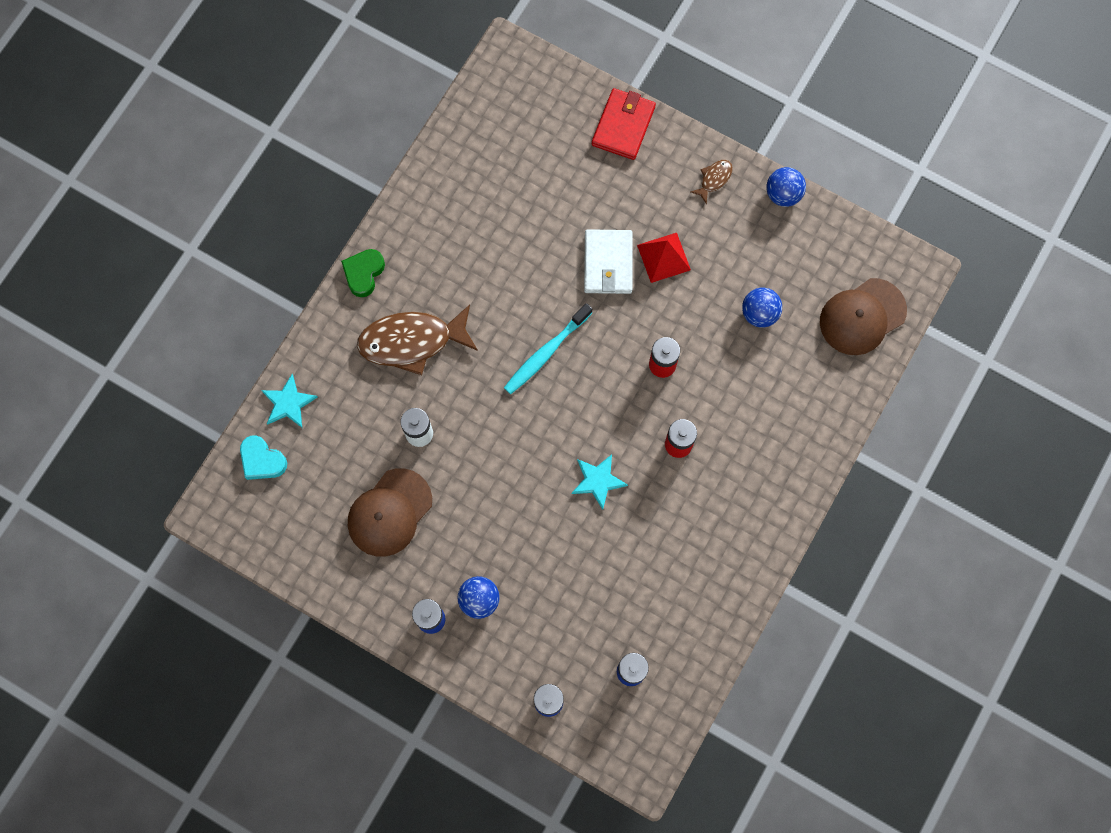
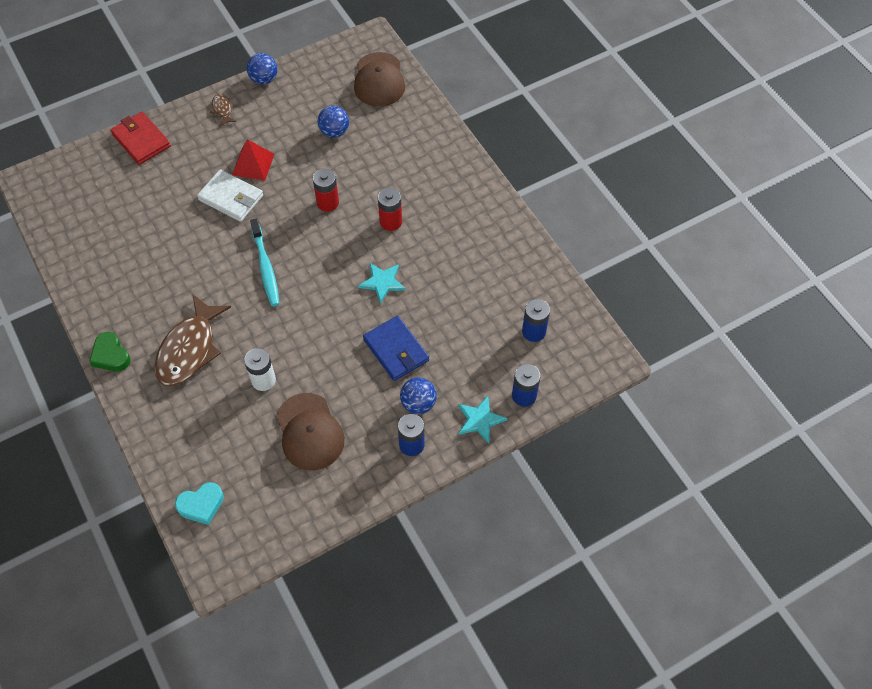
camera: 60 degrees left, 15 degrees down
(288, 403) = (170, 461): turquoise star -> turquoise star (480, 420)
(526, 542) = (396, 350): none -> blue wallet

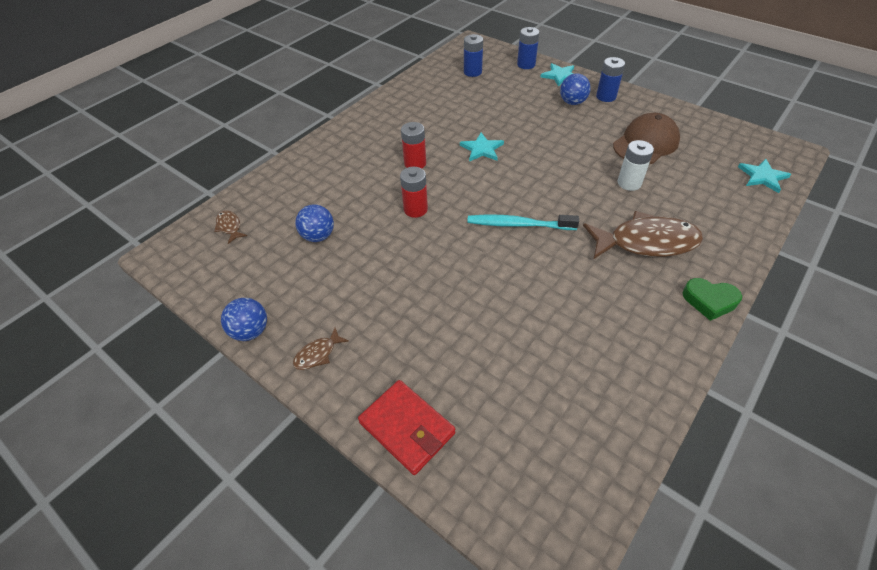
camera: 110 degrees left, 10 degrees down
(111, 355) = (709, 301): green heart -> green heart turned 75 degrees clockwise
(141, 140) = (407, 428): red wallet -> red wallet turned 75 degrees counterclockwise
(201, 505) = (762, 177): turquoise heart -> turquoise star
(231, 198) = (450, 286): white wallet -> none
(253, 164) = (393, 286): red pyramid -> none
(265, 267) = (518, 224): turquoise toothbrush -> turquoise toothbrush turned 135 degrees counterclockwise
(379, 80) = (229, 226): brown cap -> brown fish
(396, 350) = (538, 124): blue wallet -> none

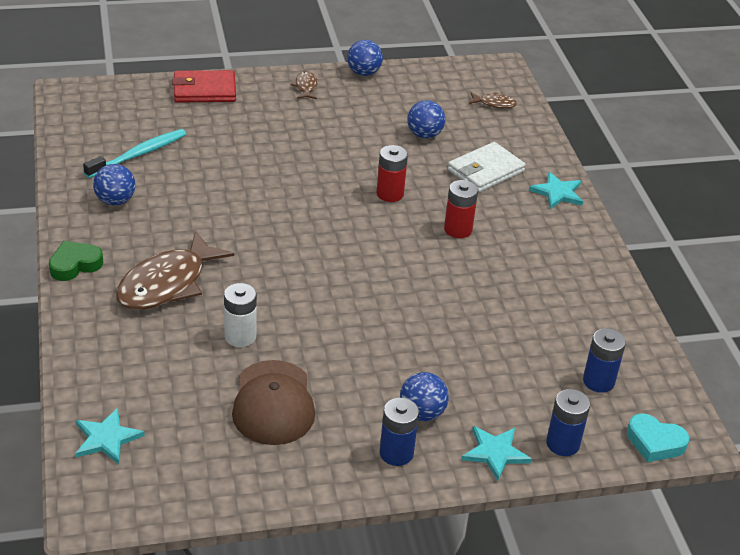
camera: 125 degrees right, 10 degrees down
(333, 185) = (485, 171): none -> white wallet
(482, 149) = (425, 283): turquoise star -> turquoise star (557, 193)
(488, 48) = (655, 442): none -> turquoise heart
(518, 224) = (291, 233): turquoise toothbrush -> turquoise toothbrush (139, 154)
(627, 342) = (115, 201): none -> blue ball

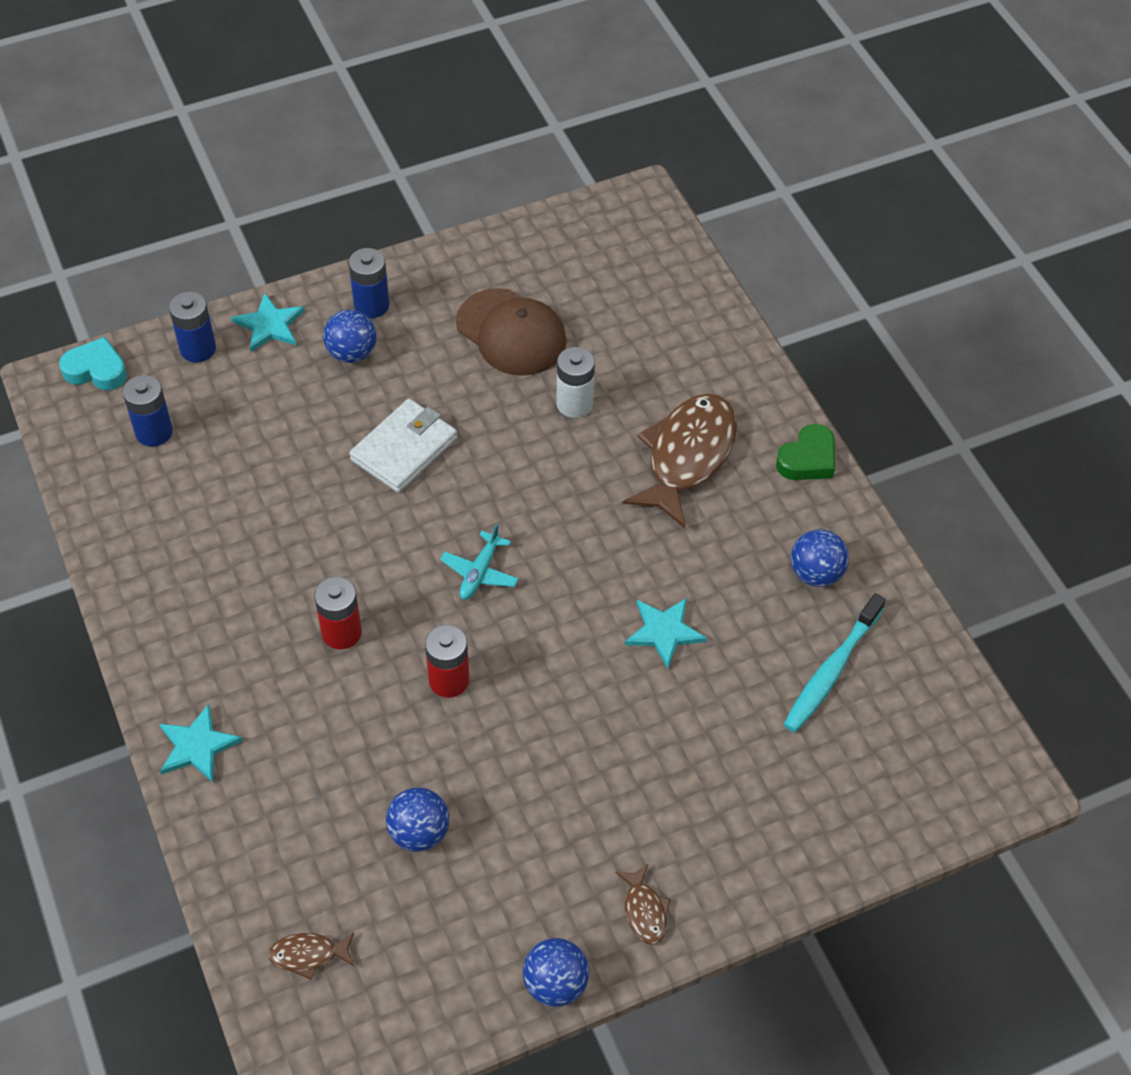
camera: 170 degrees right, 15 degrees up
(106, 438) = (661, 264): turquoise star -> turquoise star (664, 632)
(204, 90) = (805, 852): red wallet -> none
(273, 403) = (511, 333): brown cap -> brown cap turned 150 degrees clockwise
(353, 244) = (479, 572): none -> turquoise plane
(485, 171) = (311, 768): white wallet -> white wallet (404, 449)

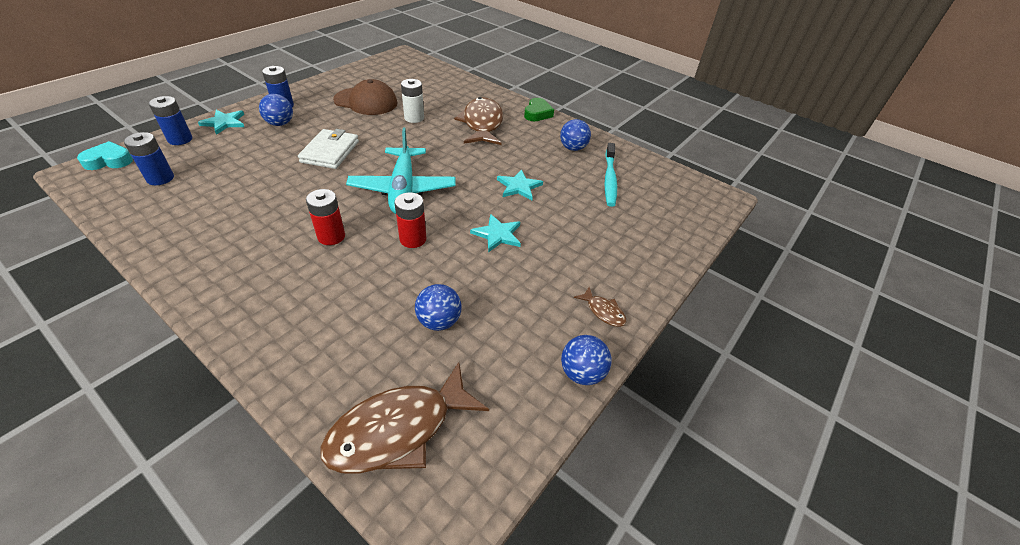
camera: 30 degrees left, 10 degrees down
(197, 746) = (250, 326): turquoise star -> turquoise star (497, 234)
(308, 955) = (398, 429): brown fish -> brown fish, size x2.26
(479, 572) = (403, 189): turquoise plane -> turquoise plane, size x2.13

